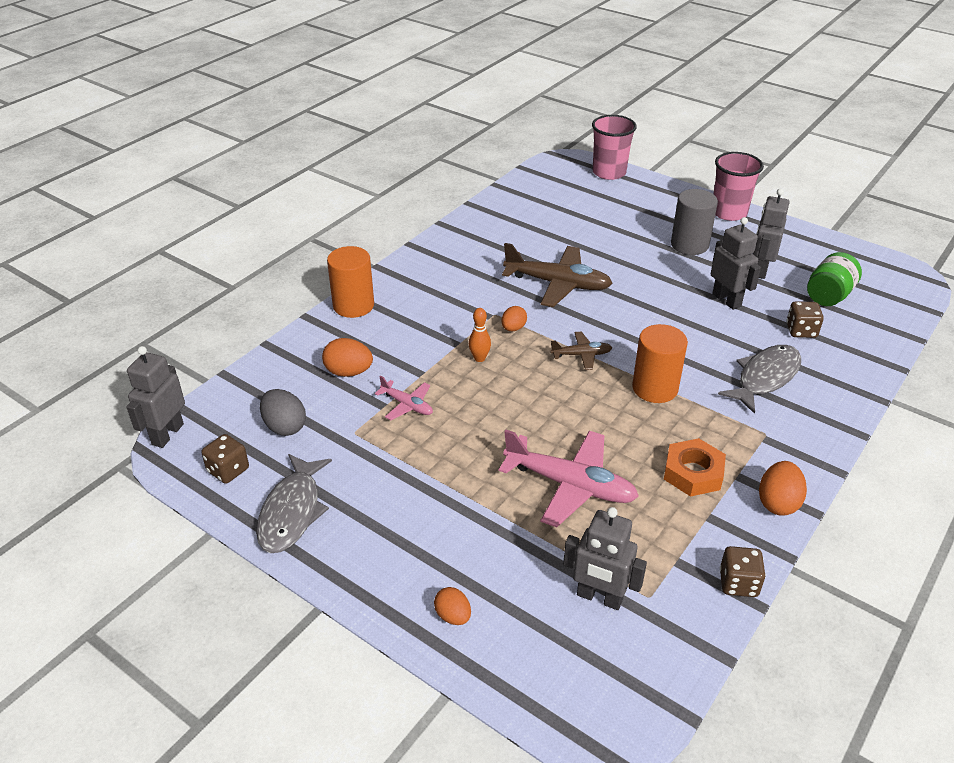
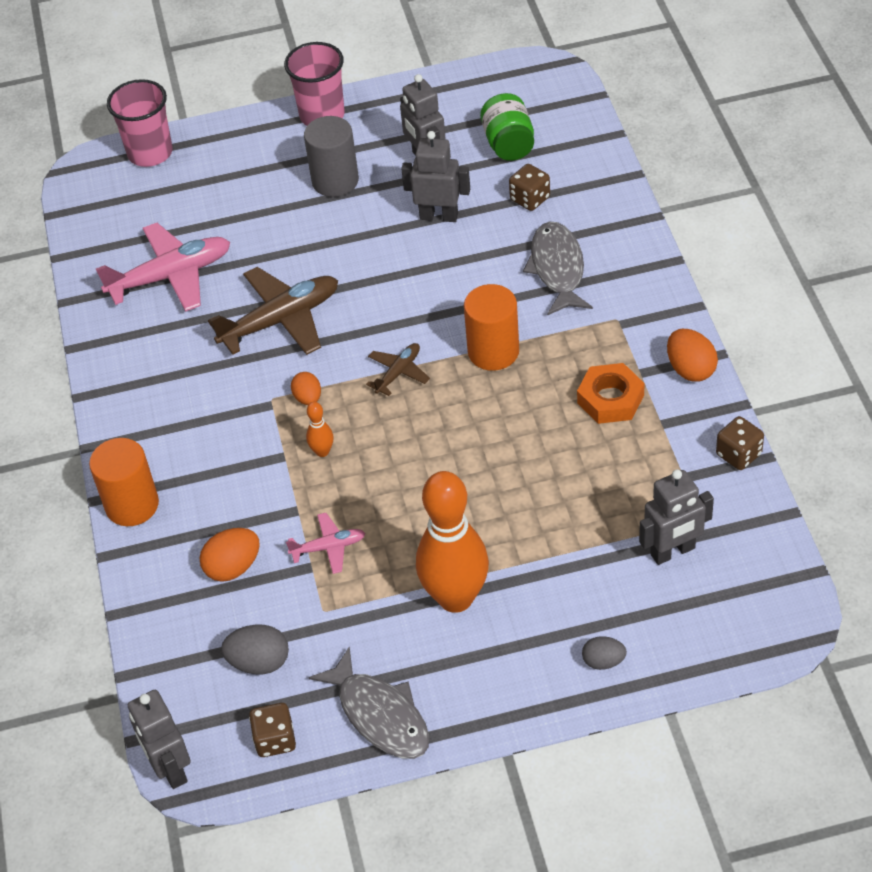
camera: 45 degrees left, 10 degrees up
(428, 493) = (456, 598): none -> orange bowling pin
(453, 616) = (603, 661): orange egg -> grey egg
(570, 485) = (544, 491): pink plane -> pink plane (171, 276)

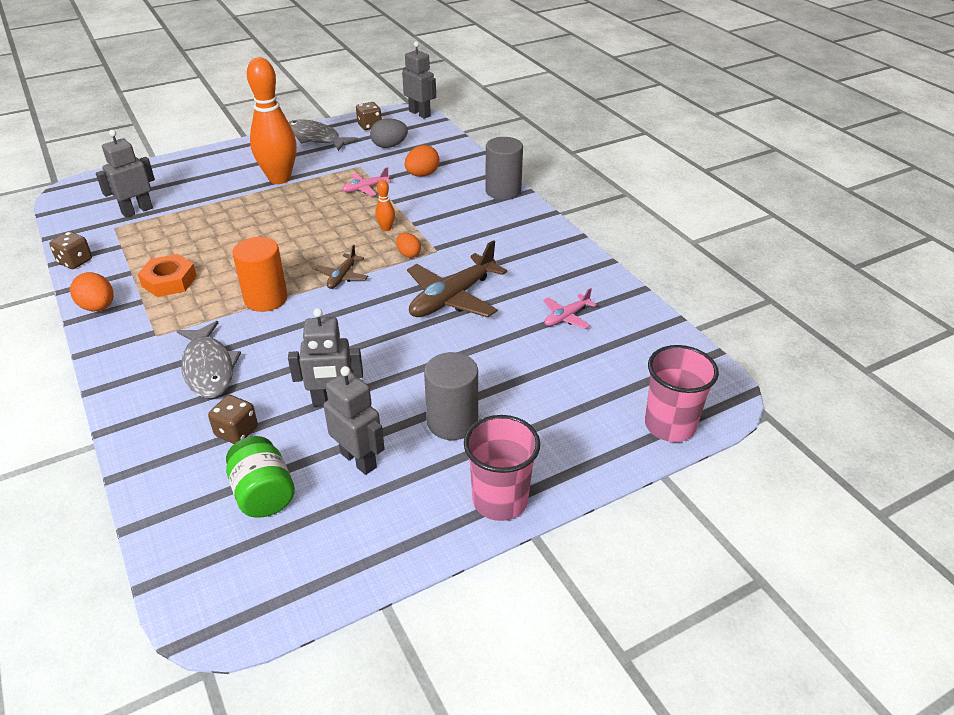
camera: 160 degrees right, 10 degrees down
(132, 505) = (503, 191): orange cylinder -> grey cylinder
(171, 276) = (566, 317): pink plane -> pink plane, size x0.51
(603, 661) = (189, 166): grey egg -> none

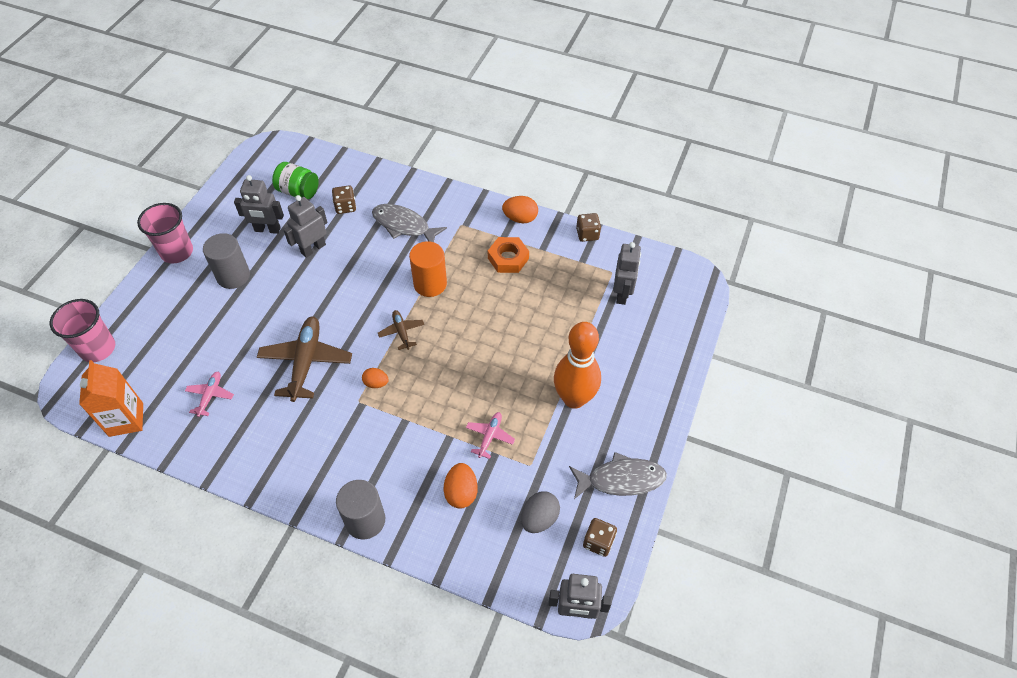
camera: 140 degrees right, 15 degrees up
(386, 228) = (421, 399): orange bowling pin -> none
(664, 338) = (126, 419): none -> orange carton

